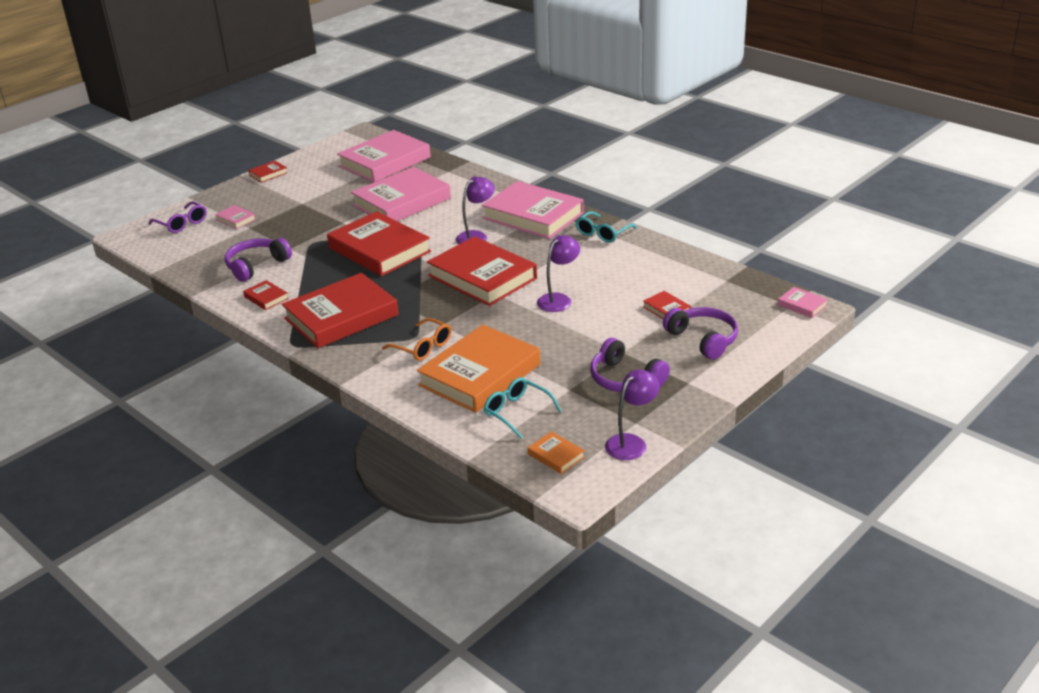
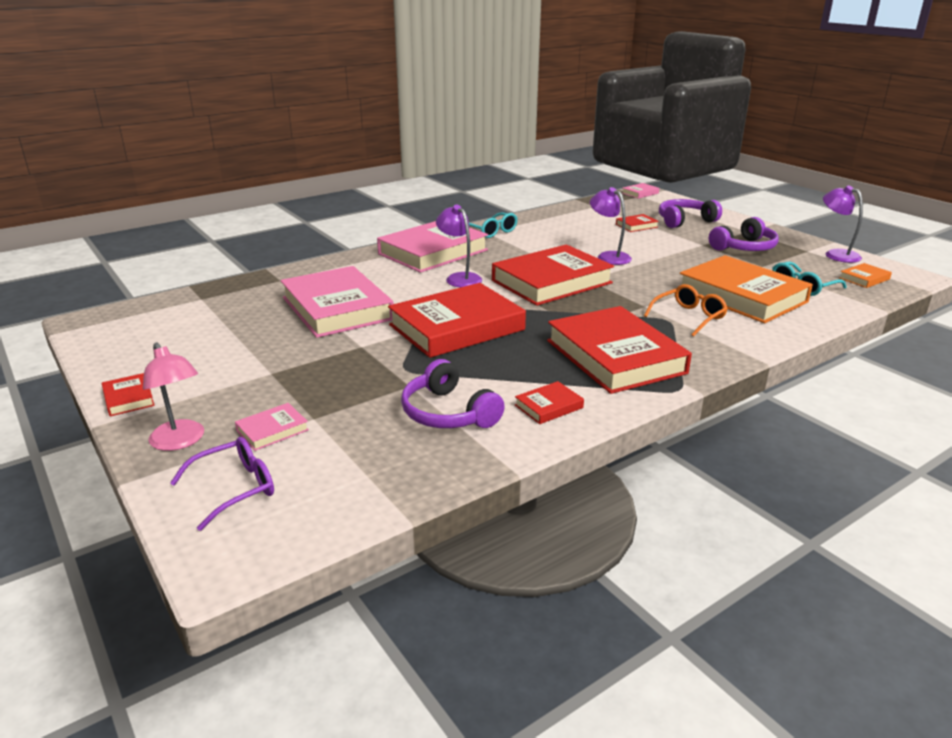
camera: 80 degrees left, 5 degrees down
(224, 199) = (180, 441): none -> pink lamp
(385, 162) = (204, 312): pink book -> none

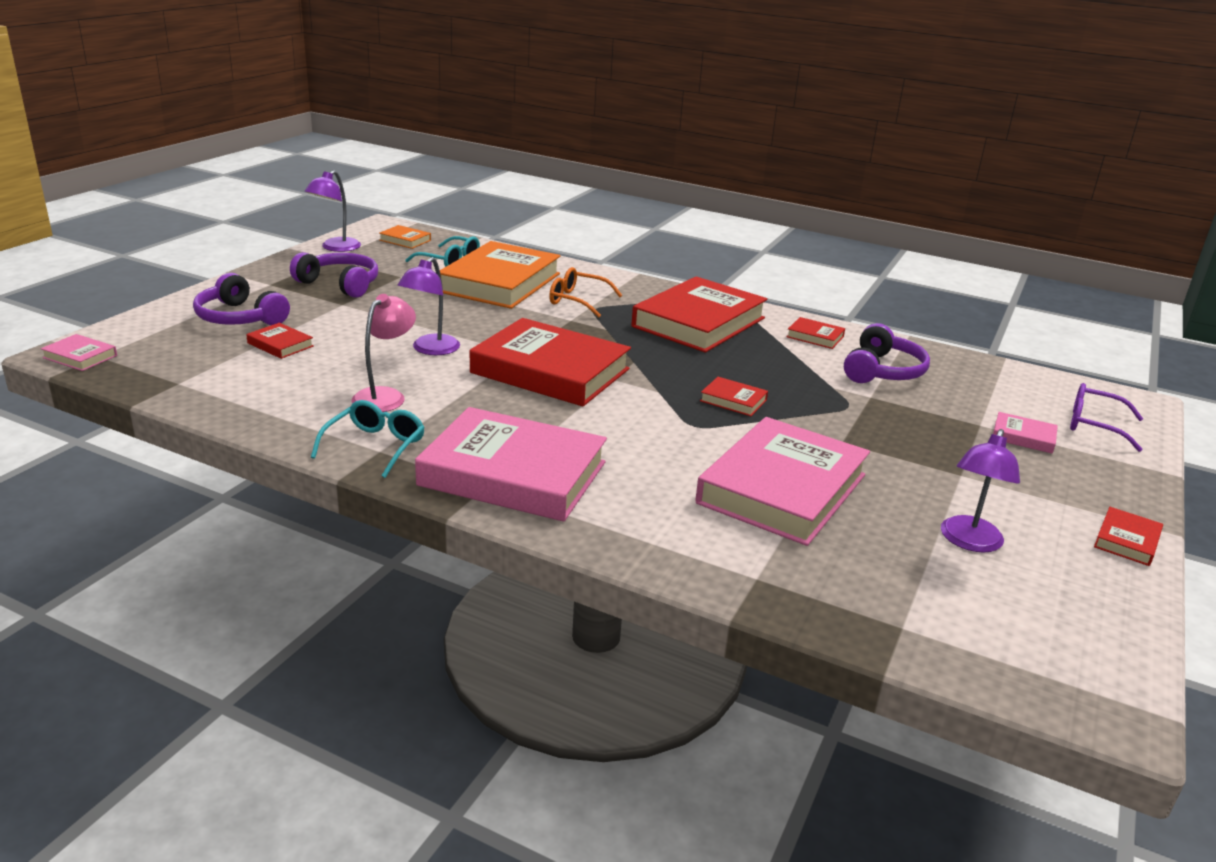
camera: 120 degrees left, 0 degrees up
(180, 441) = (1107, 474): pink lamp -> pink lamp (385, 396)
(456, 327) = (733, 400): red book -> red book, size x0.42
(459, 278) = (595, 429): purple lamp -> purple lamp (969, 542)

